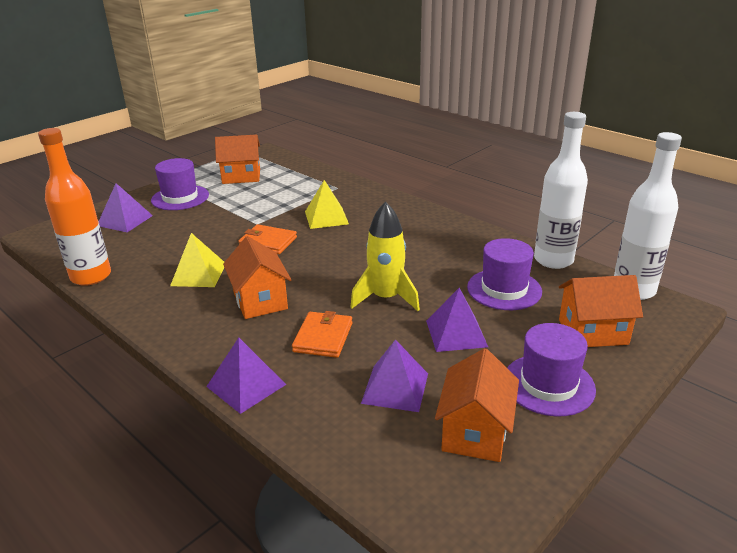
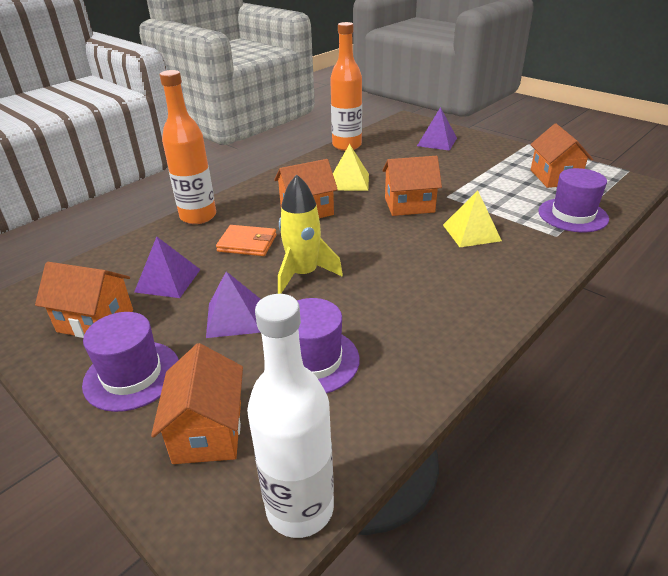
camera: 90 degrees right, 5 degrees up
(180, 198) = (489, 156): purple hat -> purple hat (572, 215)
(246, 385) = (198, 216): purple pyramid -> orange bottle
(268, 242) = (409, 205): orange wallet -> orange house
(553, 260) = (389, 421): white bottle -> none

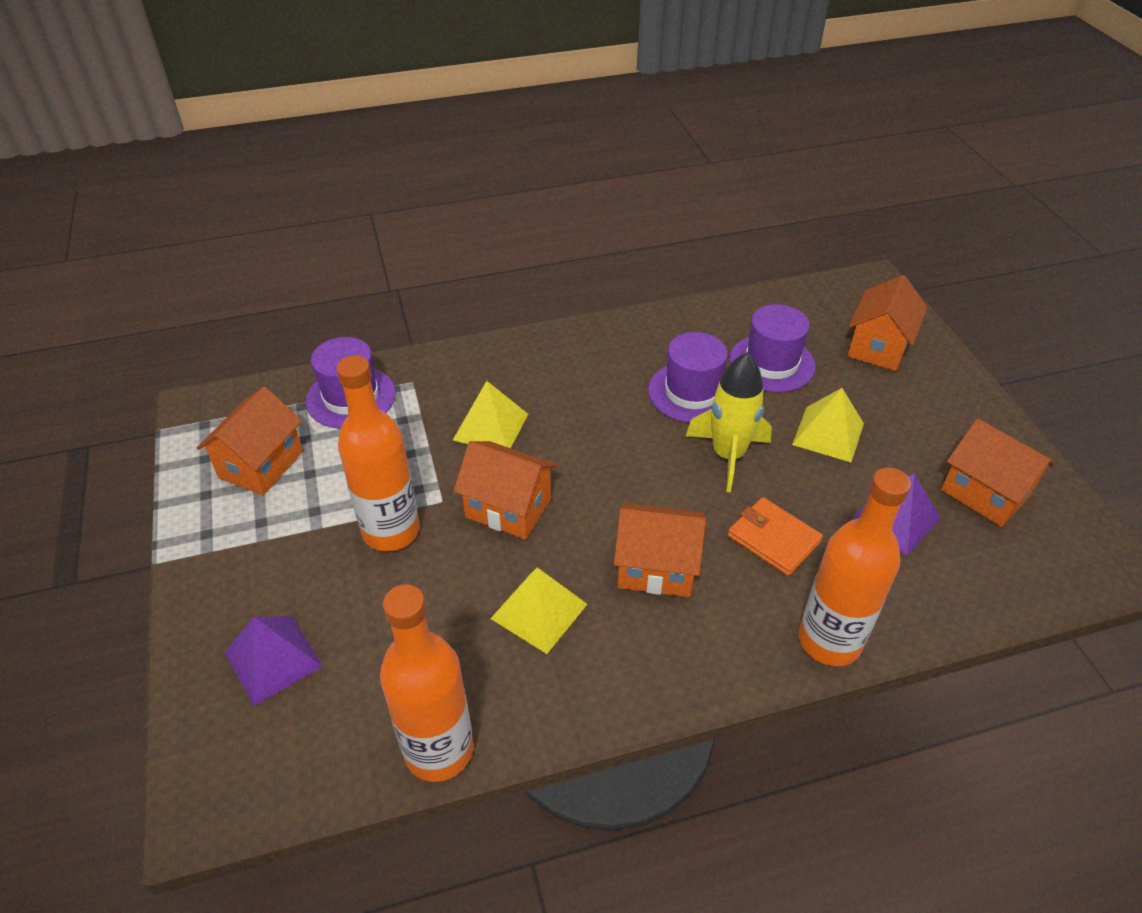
camera: 150 degrees left, 10 degrees up
(132, 375) = (940, 414): purple hat -> purple hat (692, 392)
(234, 317) = (828, 434): purple pyramid -> yellow pyramid
(300, 508) = (828, 288): white bottle -> none
(452, 180) = (391, 531): none -> orange bottle

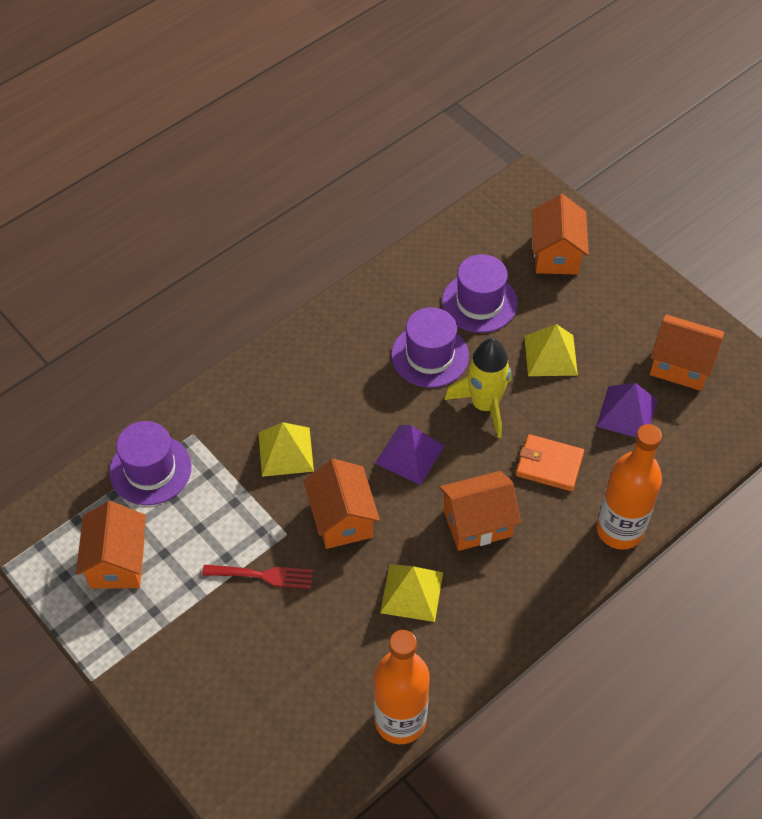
camera: 25 degrees left, 10 degrees up
(273, 659) = (241, 711): purple pyramid -> purple pyramid (410, 454)
(391, 531) = (263, 575): orange bottle -> red fork
(508, 508) = (342, 519): orange house -> orange house turned 75 degrees clockwise

